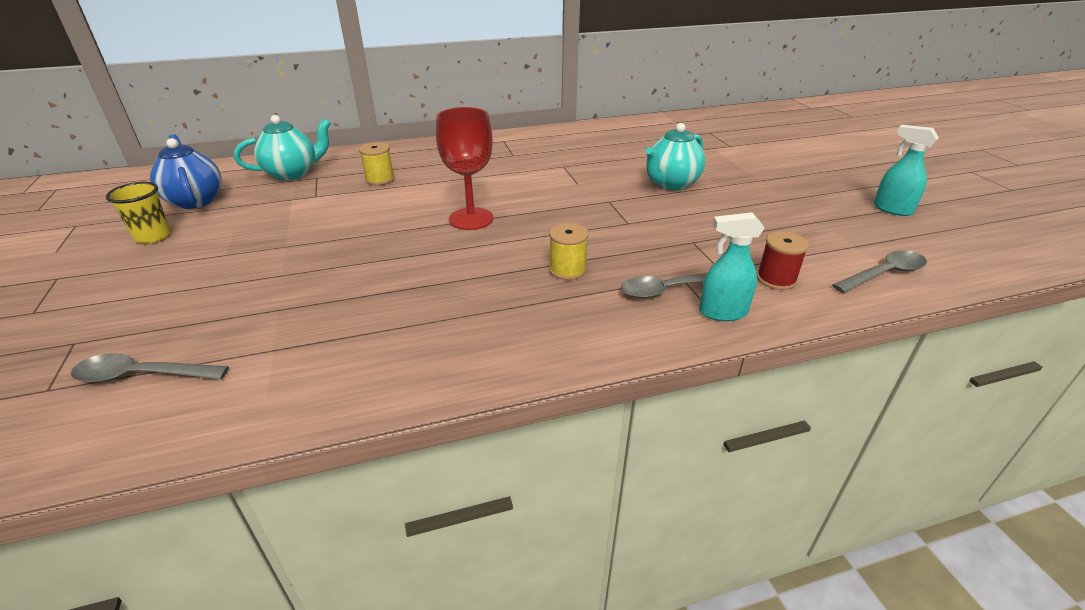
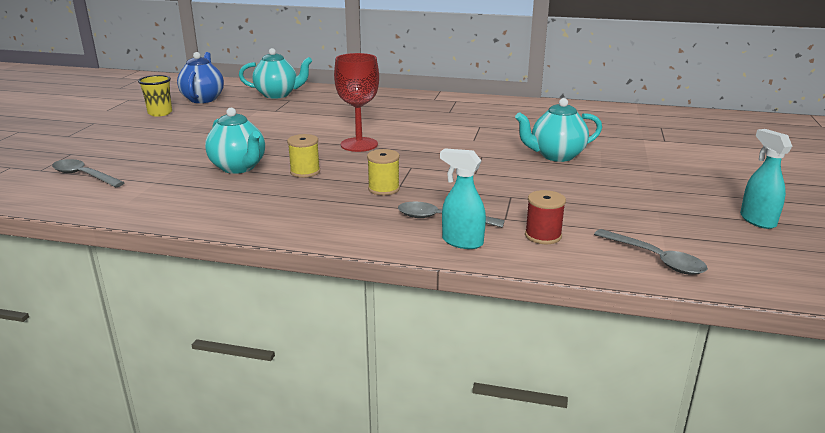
camera: 30 degrees right, 10 degrees down
(365, 291) = (239, 167): none -> turquoise teapot
(380, 179) = (329, 109): yellow spool -> yellow spool (305, 172)
(884, 274) = (655, 259): grey spoon -> grey spoon turned 45 degrees clockwise

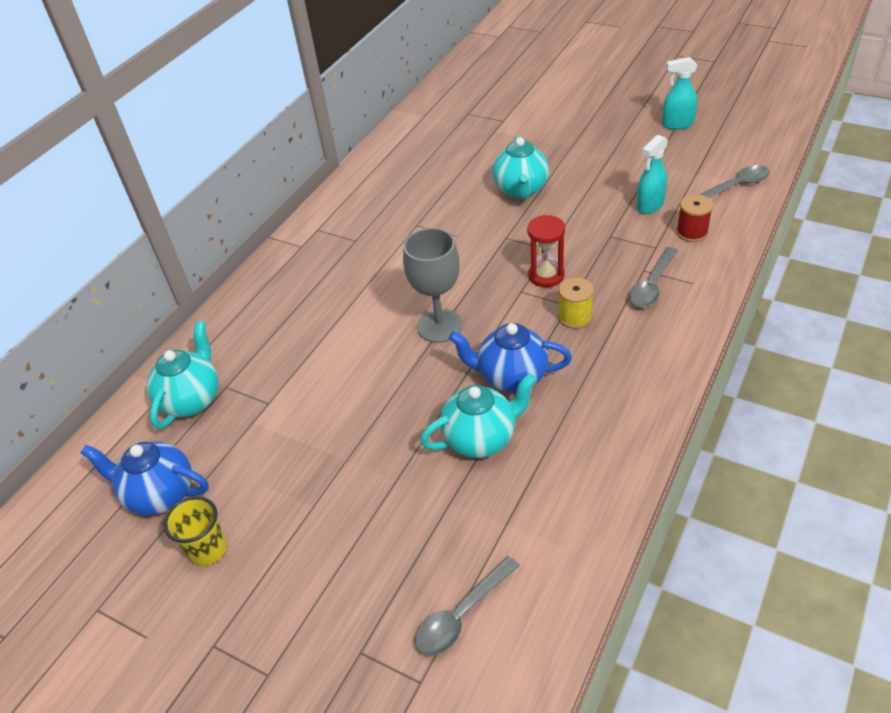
camera: 70 degrees left, 20 degrees up
(305, 172) = (511, 377): yellow spool -> blue teapot
(359, 144) = (439, 326): red goblet -> grey goblet
(436, 174) = (546, 275): none -> red hourglass
(462, 242) = (699, 279): turquoise spray bottle -> turquoise spray bottle (650, 205)

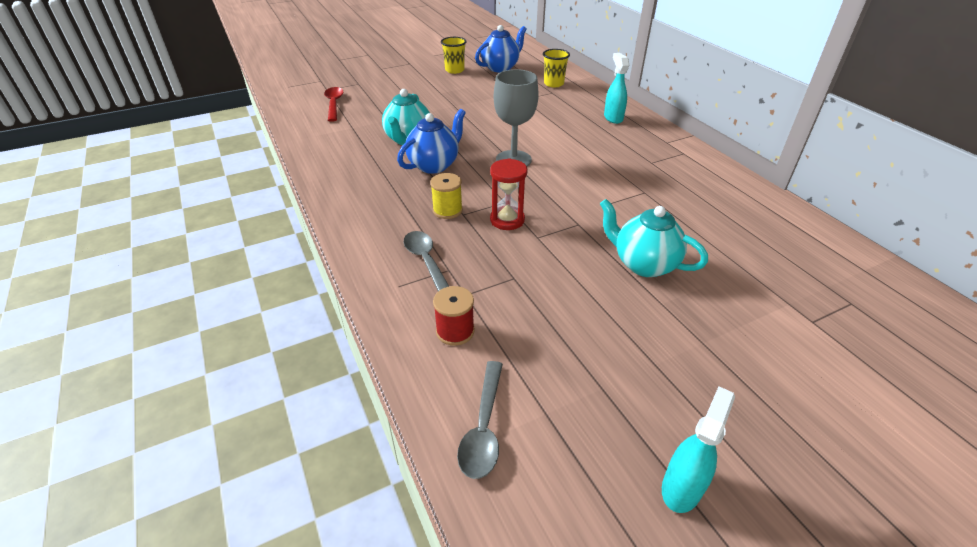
camera: 120 degrees right, 5 degrees down
(192, 400) = (553, 84): turquoise teapot -> yellow cup
(462, 614) = (334, 104): grey spoon -> red spoon
(650, 205) = (528, 331): turquoise spray bottle -> turquoise spray bottle (613, 118)

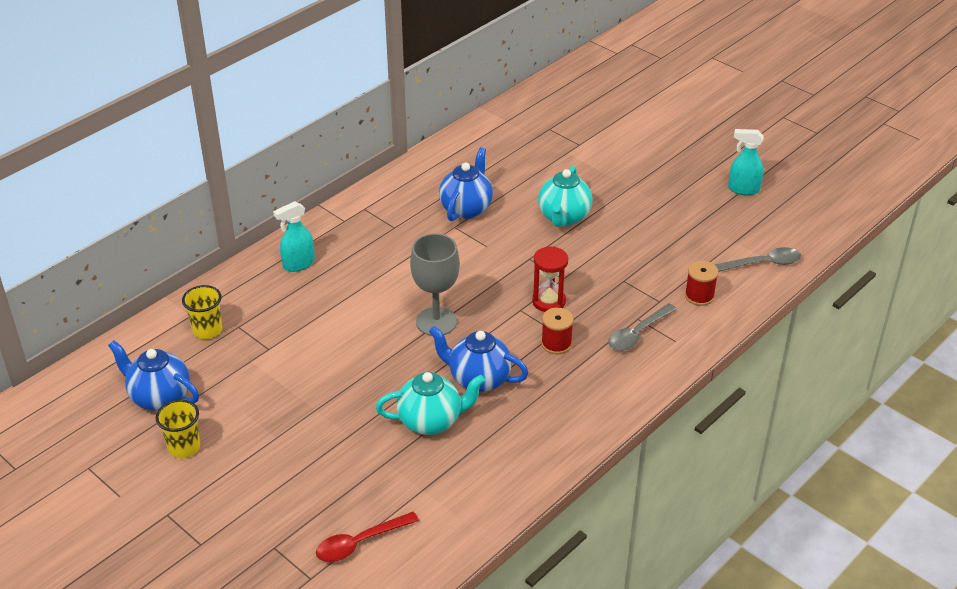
camera: 110 degrees left, 0 degrees up
(447, 210) = (556, 344): yellow spool -> red spool
(674, 204) = (466, 208): none -> blue teapot

